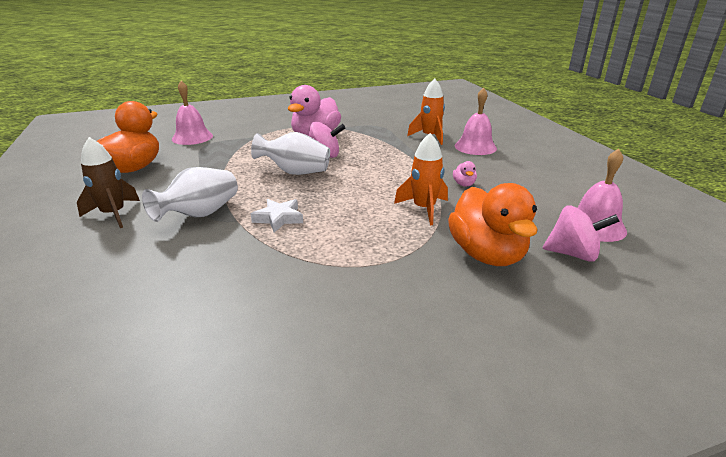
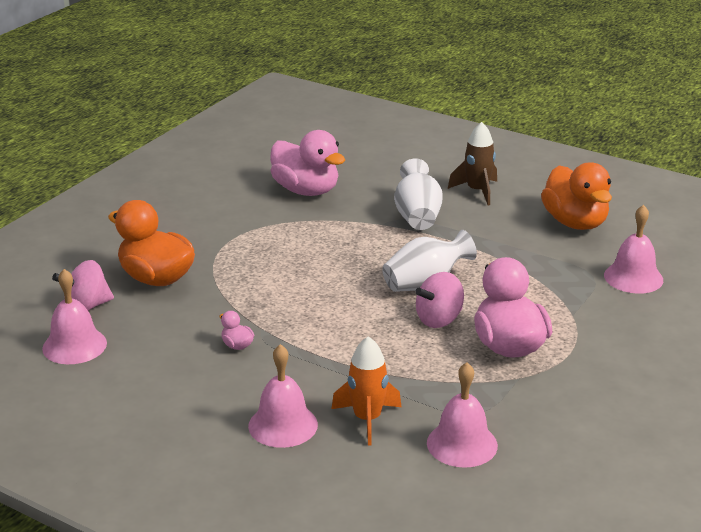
camera: 140 degrees right, 0 degrees up
(221, 289) = (306, 190): none -> pink duck
(279, 218) = (353, 239): white star -> none
(400, 121) = (462, 444): none -> pink bell
(424, 209) = (246, 297): orange rocket -> none

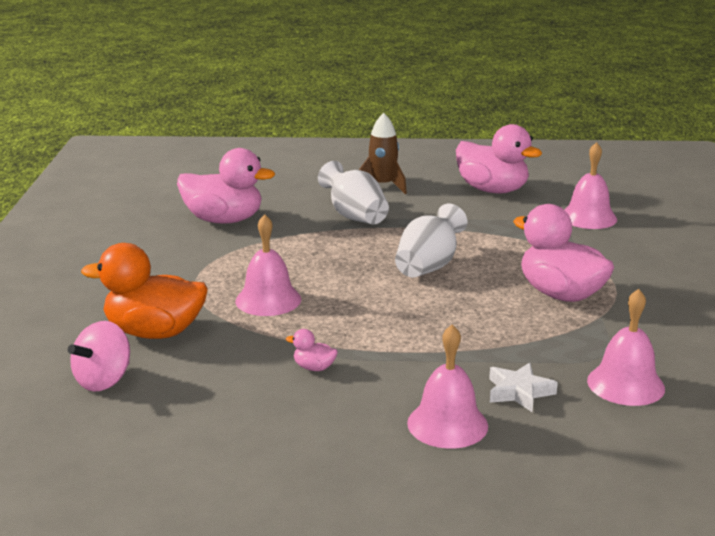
camera: 30 degrees left, 5 degrees down
(74, 345) = (132, 422): pink bell -> pink bell (268, 300)
(367, 419) = (519, 392): orange rocket -> white star
(439, 319) = (476, 290): pink spinning top -> none
(575, 223) = (492, 190): orange duck -> pink duck

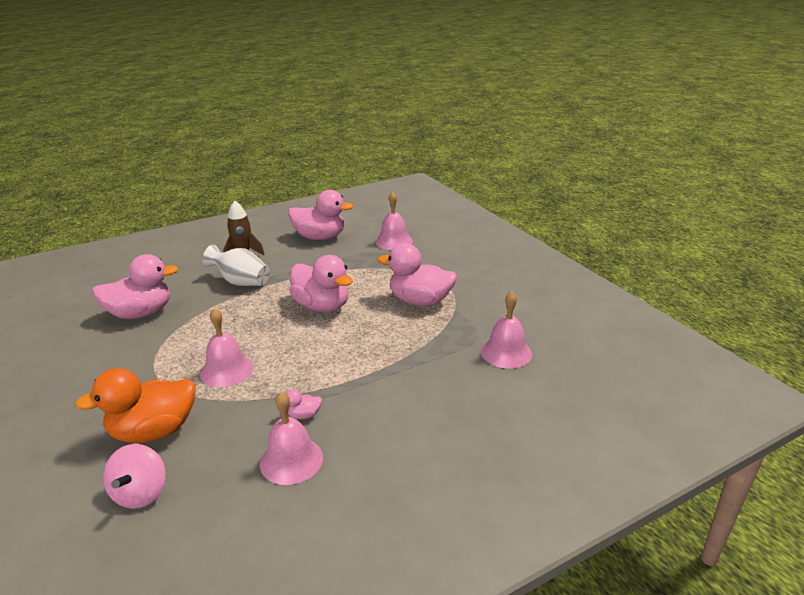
camera: 30 degrees left, 5 degrees up
(428, 266) = (322, 306): white vase -> pink duck
(447, 424) = (427, 424): pink bell -> pink bell (291, 460)
(519, 392) = (451, 382): white star -> none

